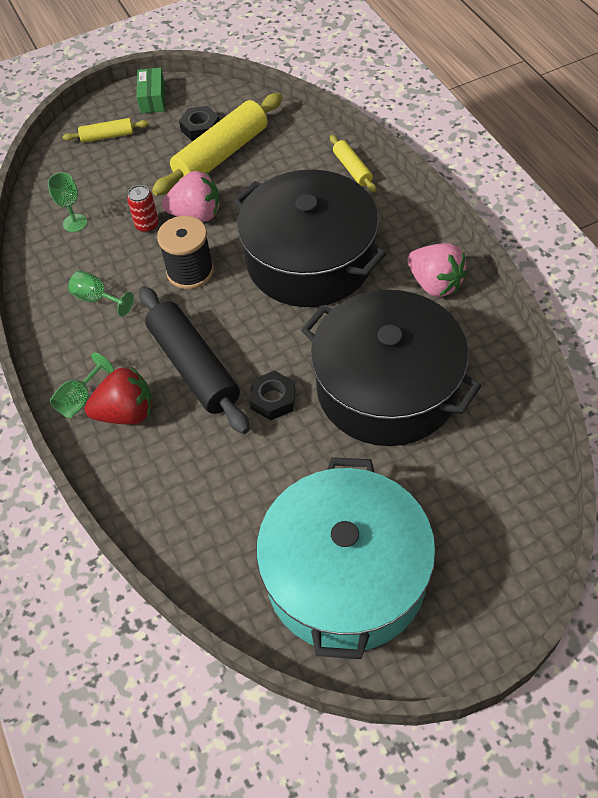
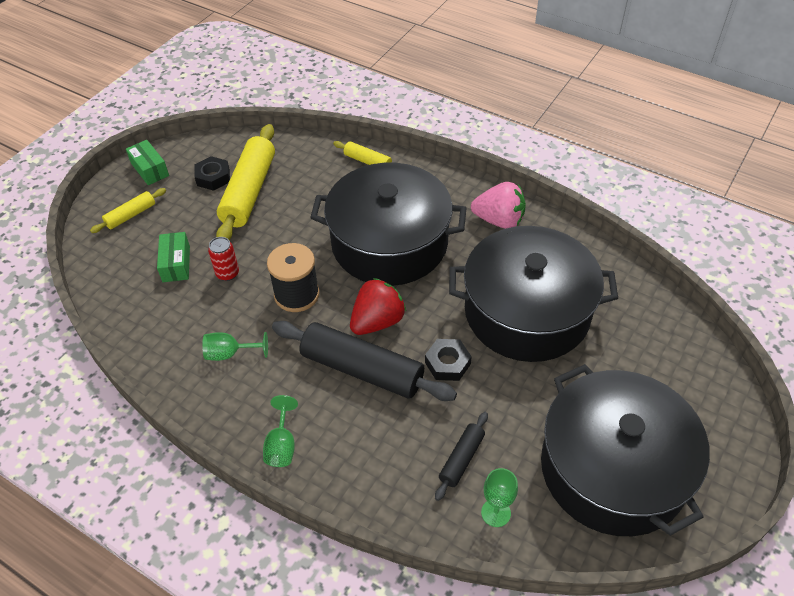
camera: 35 degrees left, 5 degrees down
(75, 223) = (157, 299): green goblet -> green goblet (496, 513)
(112, 197) = (176, 264): none -> green box
(126, 413) = (333, 436): red strawberry -> red strawberry (377, 321)
(196, 214) = (265, 247): pink strawberry -> none
(216, 491) = (461, 459): none -> black rolling pin
(346, 576) = (613, 469): turquoise pot -> black pot

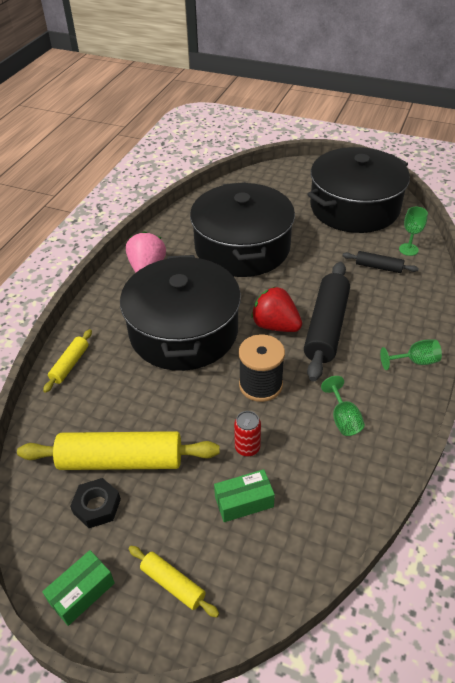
camera: 100 degrees left, 5 degrees down
(447, 363) = (303, 282): black nut -> none

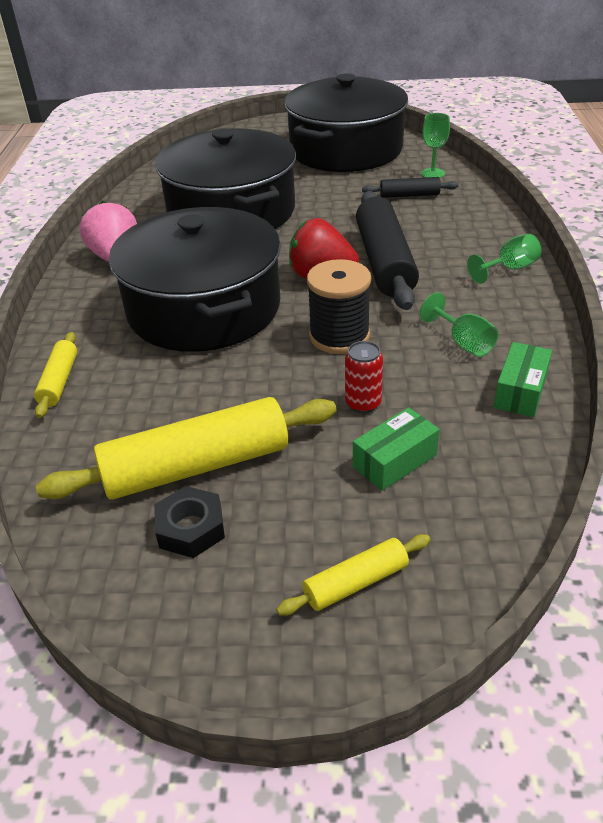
camera: 20 degrees left, 5 degrees down
(82, 592) = (227, 639): green box -> green box (520, 391)
(173, 584) = (355, 582): yellow rolling pin -> yellow rolling pin turned 45 degrees counterclockwise

